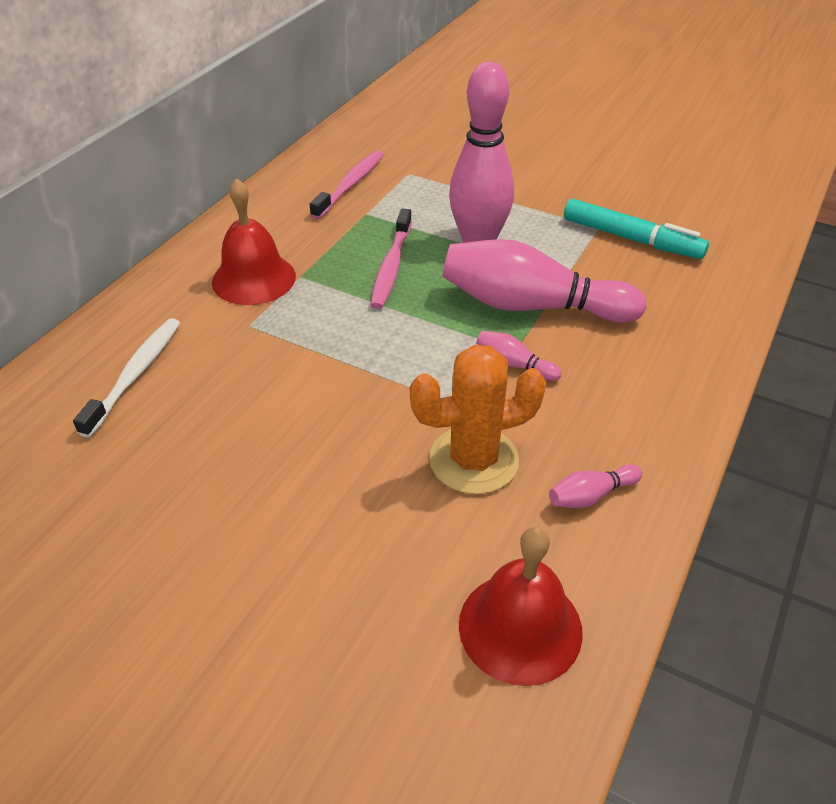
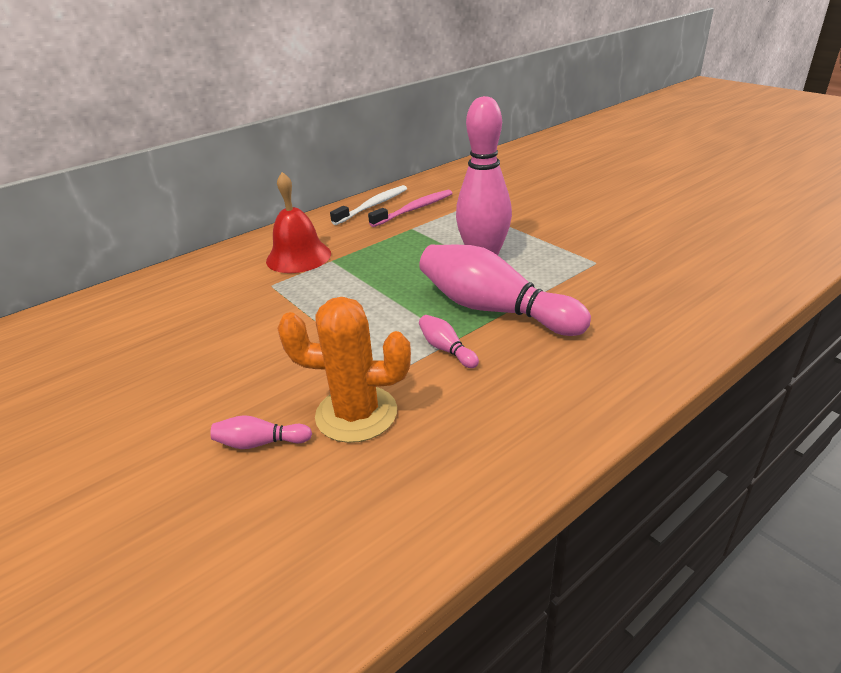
camera: 25 degrees right, 10 degrees down
(135, 374) = (172, 301): white toothbrush -> white toothbrush (373, 206)
(391, 266) = (402, 264): pink toothbrush -> none
(520, 627) = (286, 565): red bell -> none
(591, 495) = (436, 470): pink bowling pin -> pink bowling pin (260, 443)
(630, 239) = (620, 275): turquoise marker -> none

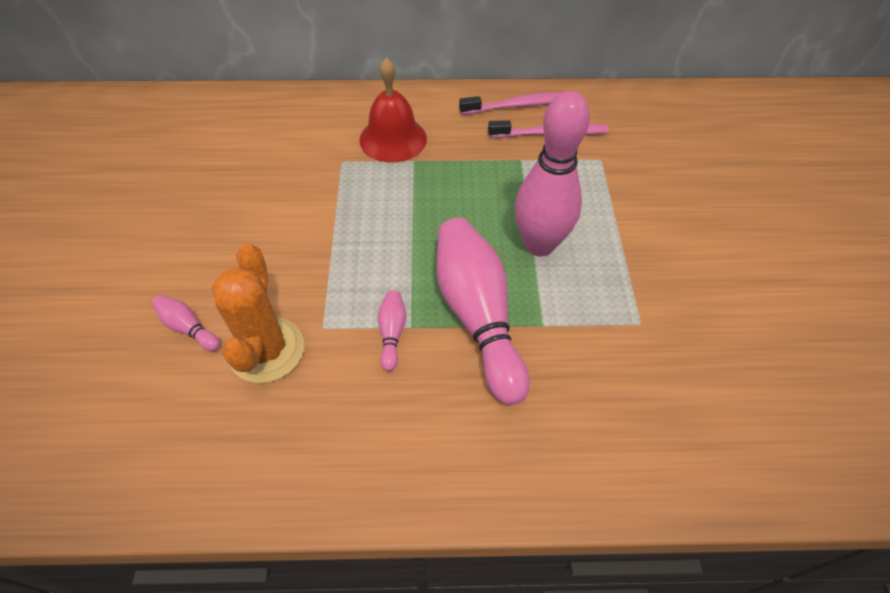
camera: 35 degrees right, 20 degrees up
(356, 414) = (266, 350): orange cactus -> orange cactus turned 45 degrees clockwise
(373, 206) = (519, 105): white toothbrush -> pink toothbrush

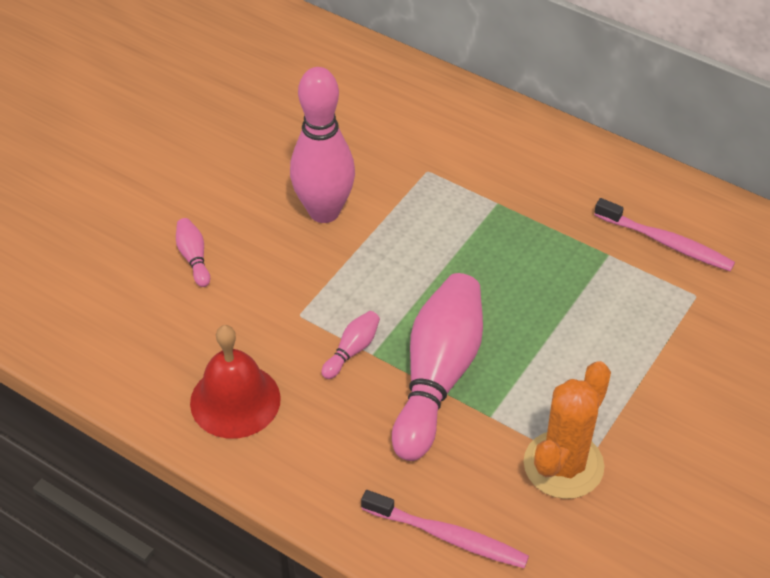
camera: 35 degrees right, 5 degrees down
(266, 350) = (242, 308): orange cactus -> orange cactus (563, 465)
(393, 139) = (494, 171): red bell -> red bell (235, 400)
(519, 105) = (659, 195): pink toothbrush -> pink toothbrush (448, 536)
(539, 245) = (551, 345): pink bowling pin -> pink bowling pin (324, 211)

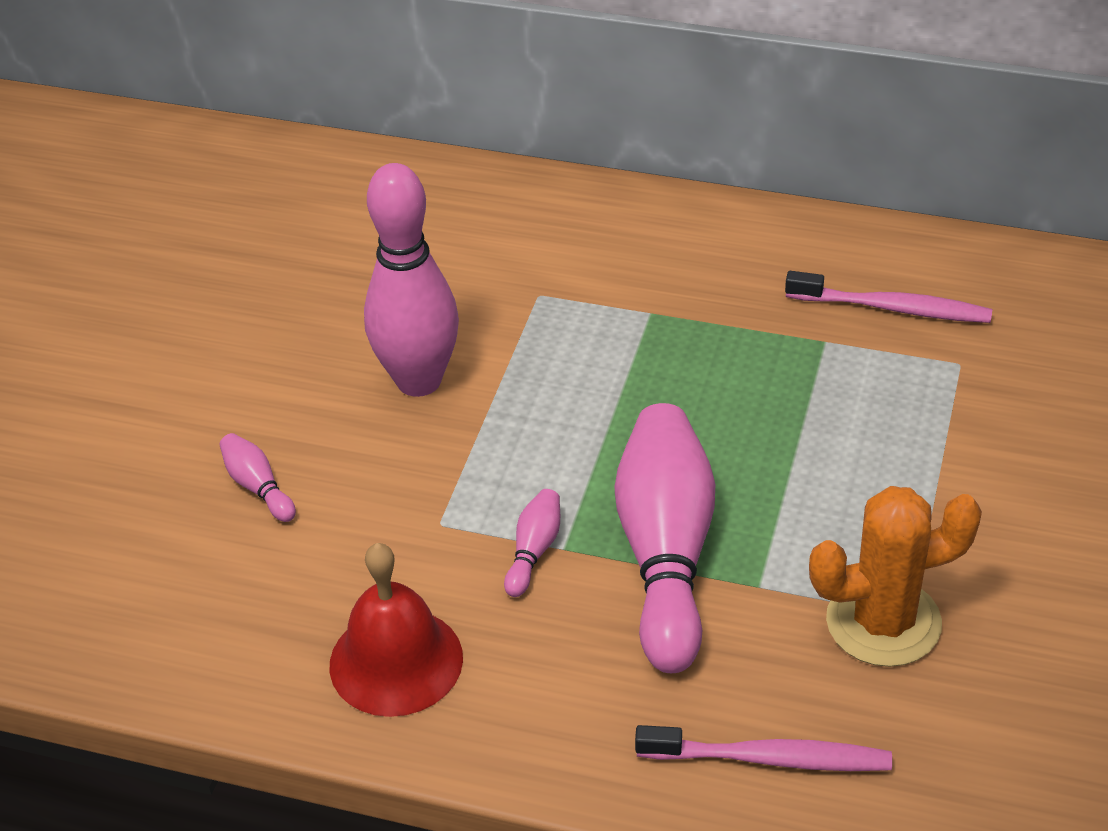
camera: 15 degrees left, 5 degrees down
(563, 465) = (883, 622): orange cactus -> orange cactus turned 60 degrees clockwise

